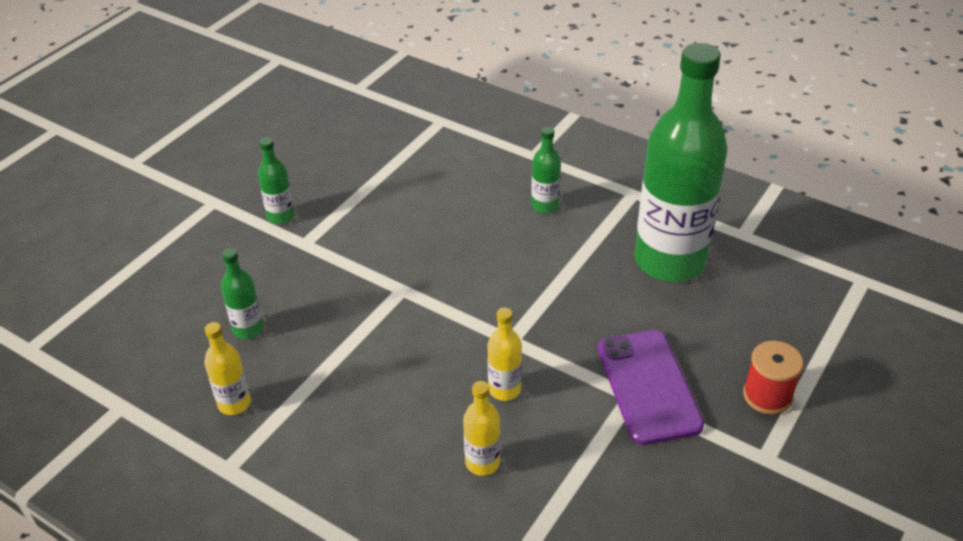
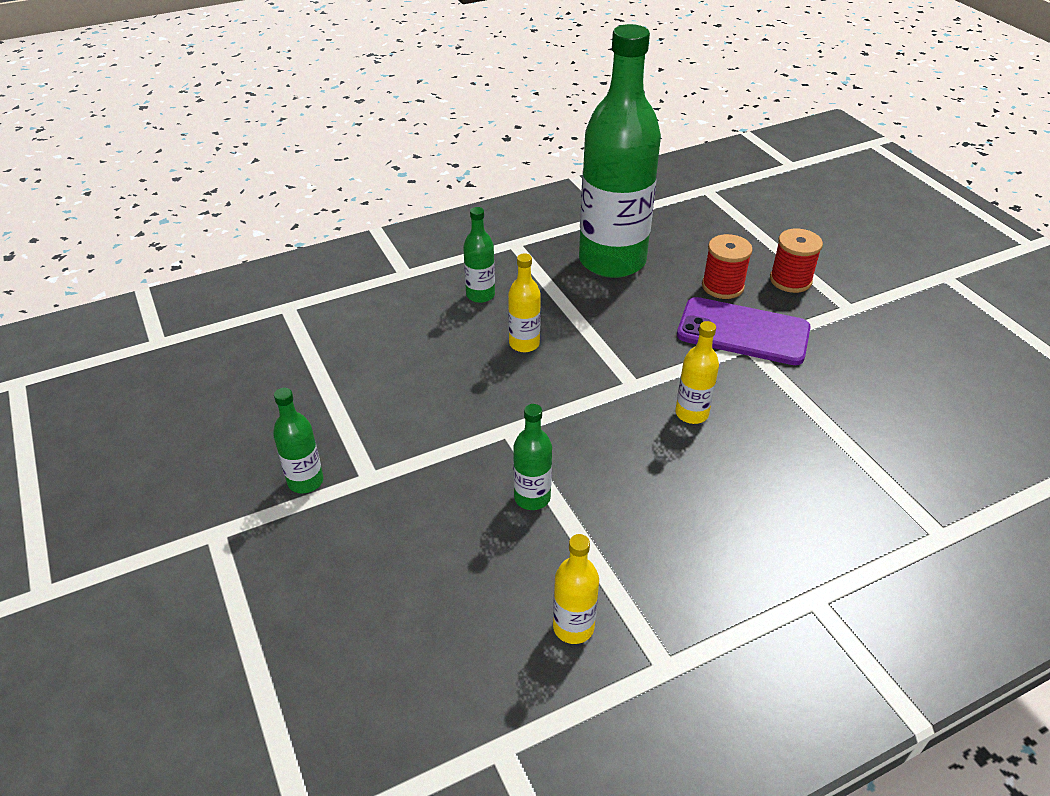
camera: 60 degrees left, 0 degrees up
(248, 329) = (466, 574): green bottle -> green bottle (532, 497)
(482, 462) = (770, 462): yellow bottle -> yellow bottle (524, 344)
(706, 348) = (722, 286): none -> red spool

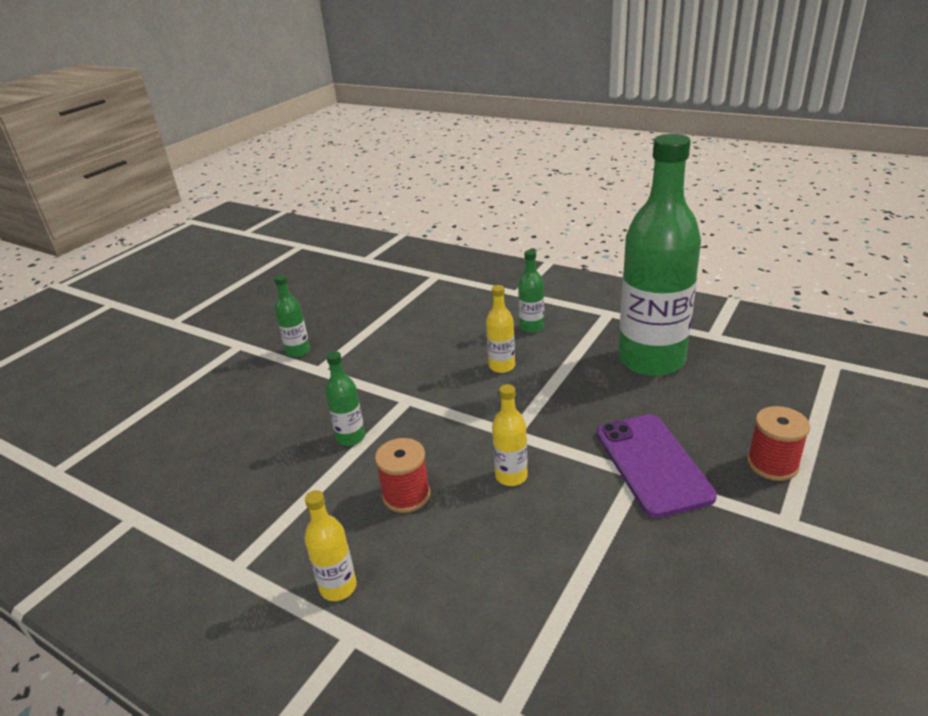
camera: 60 degrees right, 10 degrees down
(573, 627) = (245, 507): yellow bottle -> yellow bottle (338, 587)
(722, 286) = (701, 428): red spool -> red spool (406, 495)

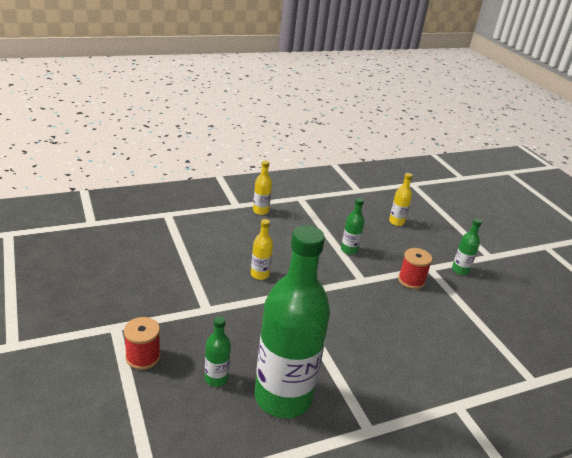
camera: 120 degrees right, 0 degrees up
(406, 495) = (287, 244): red spool -> red spool (411, 280)
(502, 366) = (356, 329): yellow bottle -> yellow bottle (396, 222)
(531, 327) = (391, 374): green bottle -> green bottle (216, 378)
(652, 464) = (205, 318): purple phone -> none

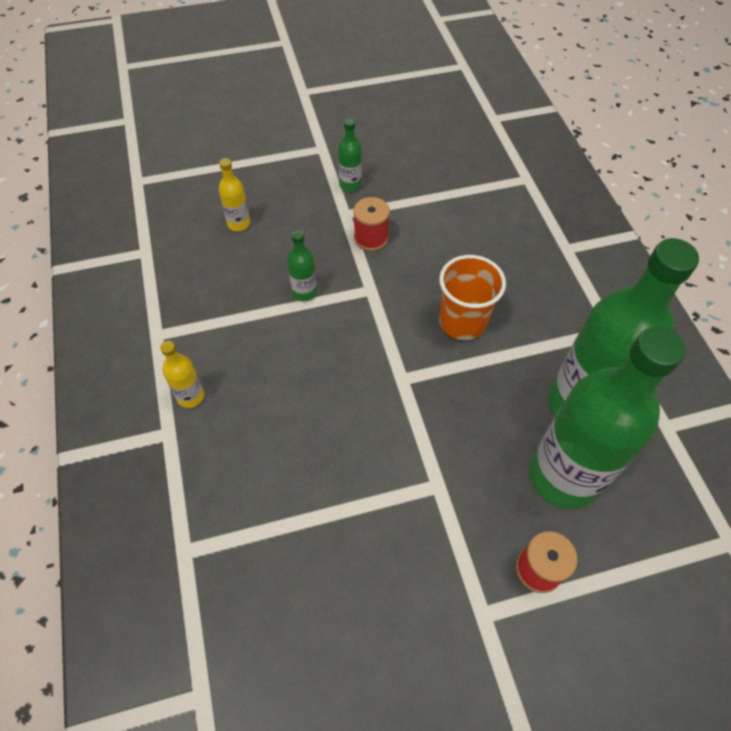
camera: 80 degrees left, 25 degrees up
(216, 378) = (563, 476): green bottle -> green bottle, size x2.44
(260, 274) = (360, 411): yellow bottle -> none
(348, 328) = (462, 322): none -> orange cup

